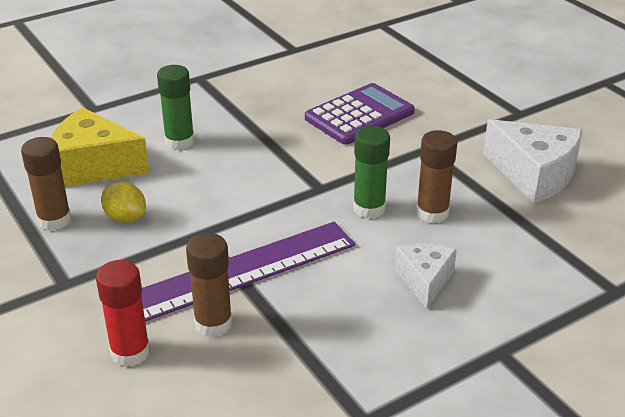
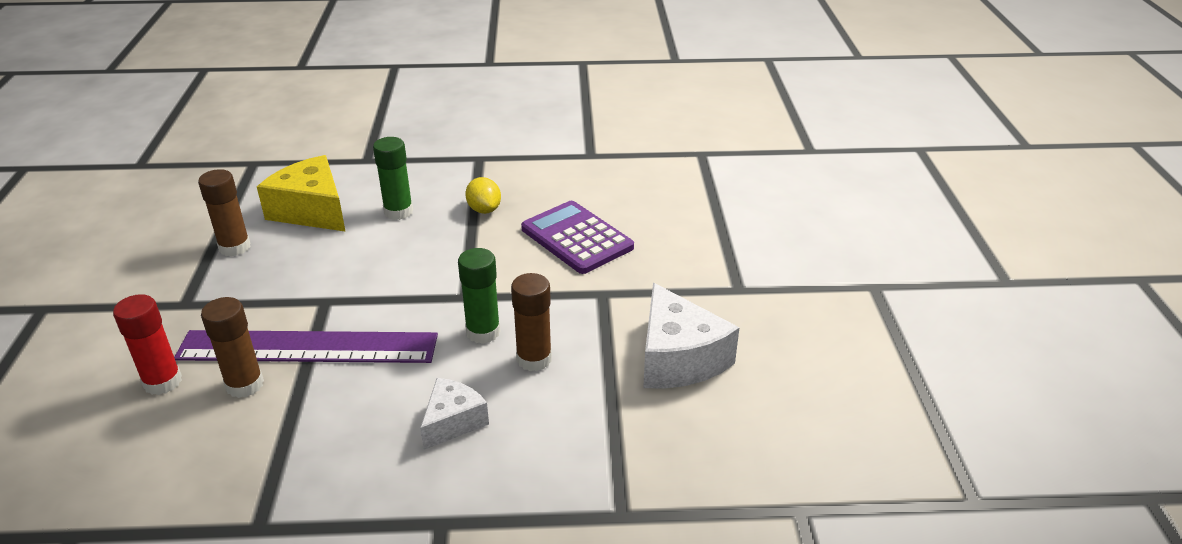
camera: 30 degrees right, 0 degrees up
(125, 218) = (285, 265): yellow lemon -> yellow lemon (484, 209)
(359, 115) = (577, 238): purple calculator -> purple calculator turned 120 degrees counterclockwise

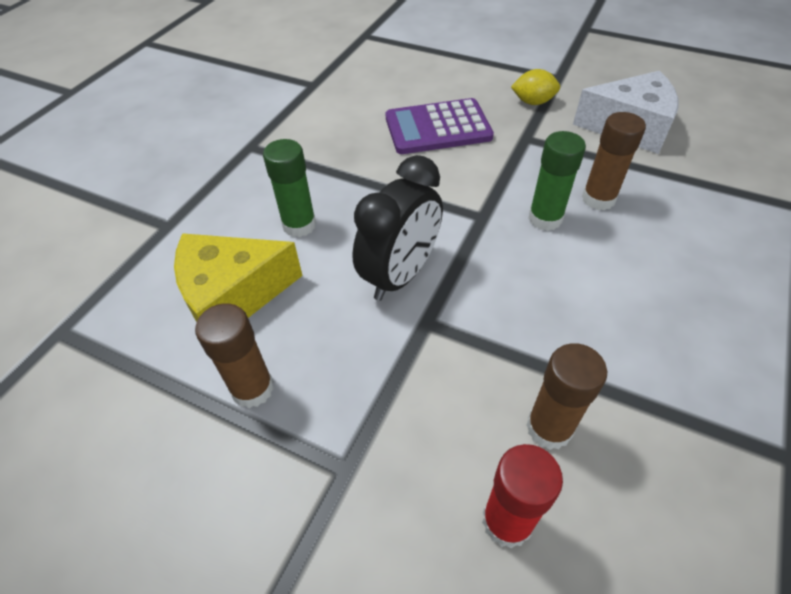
camera: 60 degrees left, 15 degrees up
(308, 347) = (505, 354): purple ruler -> none
(368, 274) = (400, 275): none -> black clock
(453, 422) = (667, 270): white cheese -> none
(484, 209) = (347, 167): yellow lemon -> yellow lemon (533, 102)

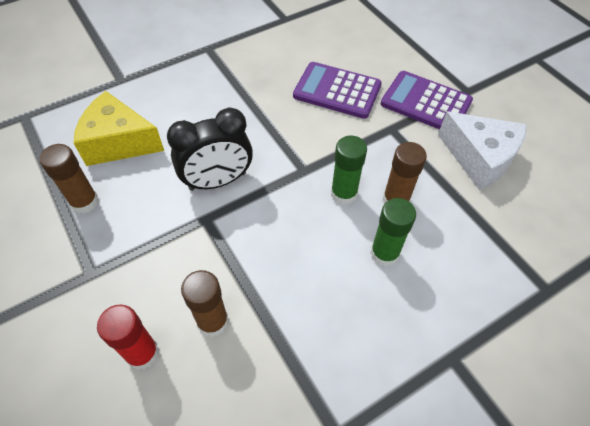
camera: 30 degrees right, 5 degrees up
(299, 225) = (190, 117): green glue stick -> green glue stick (384, 253)
(533, 102) = (426, 103): yellow lemon -> purple calculator

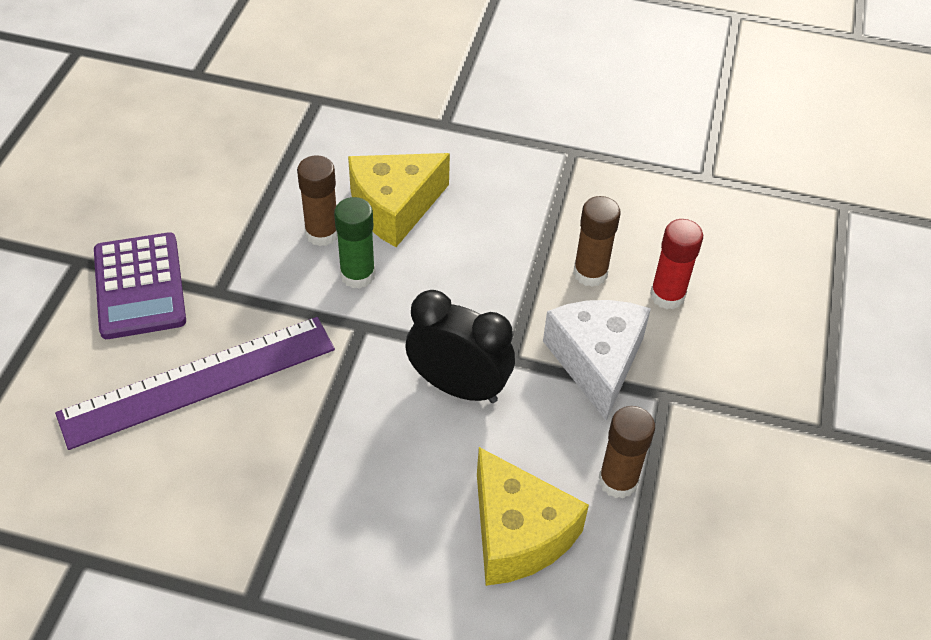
camera: 135 degrees left, 5 degrees down
(337, 91) = (199, 381): purple calculator -> purple ruler
(384, 253) = (394, 208): green glue stick -> yellow cheese
(479, 158) = (194, 201): white cheese -> white cheese (596, 361)

